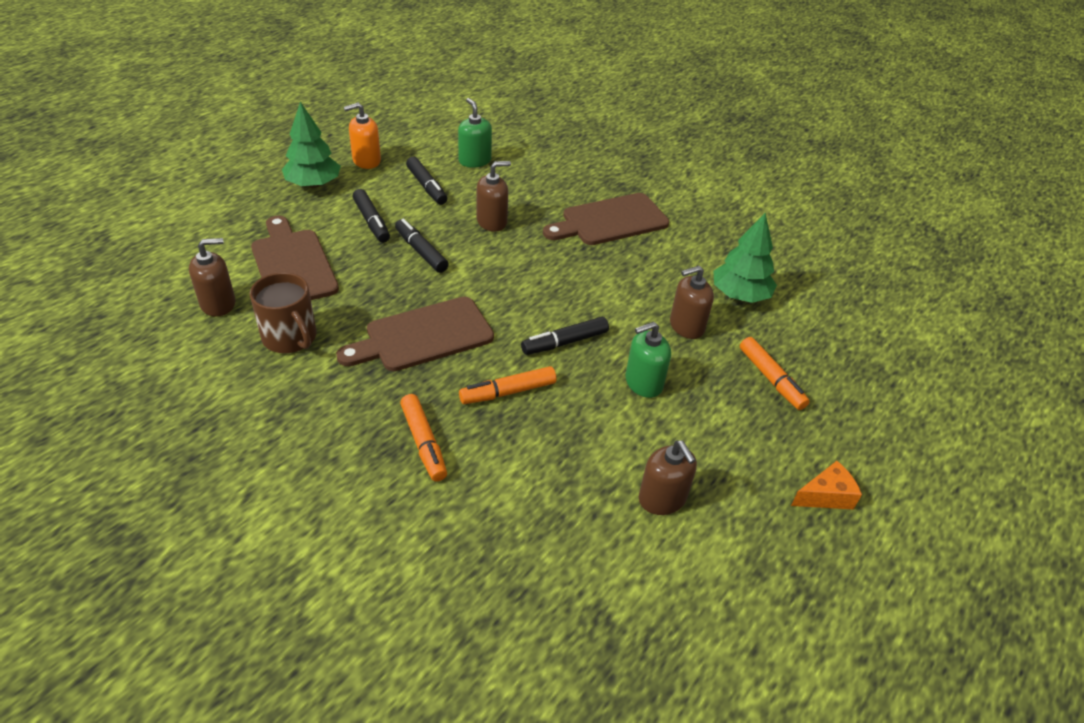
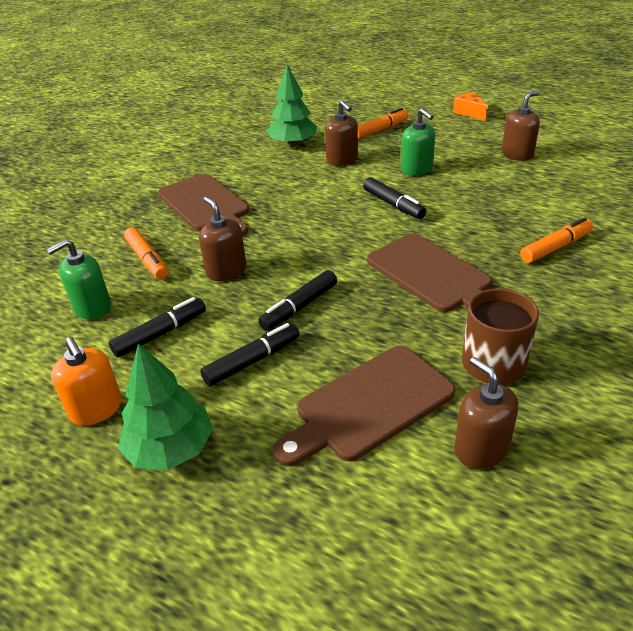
camera: 95 degrees left, 5 degrees down
(508, 392) = (469, 220): orange marker -> orange marker (147, 260)

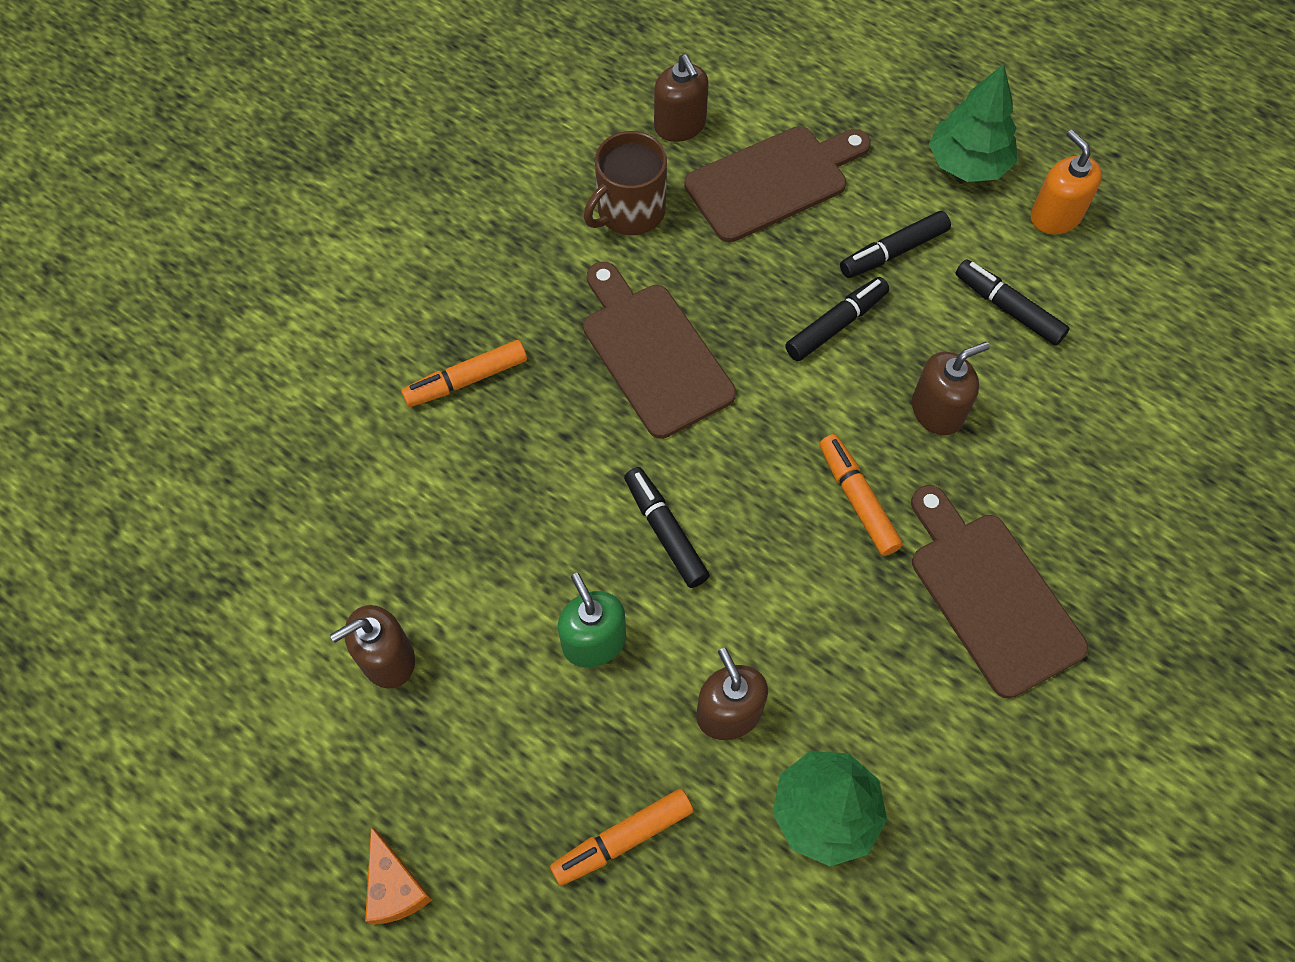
camera: 175 degrees left, 25 degrees up
(92, 308) = (1111, 368): green soap dispenser -> none
(147, 260) = (1060, 457): orange marker -> orange marker (857, 499)
(161, 334) = (1008, 308): black marker -> black marker turned 75 degrees clockwise
(226, 271) = (937, 411): brown soap dispenser -> brown soap dispenser turned 90 degrees counterclockwise

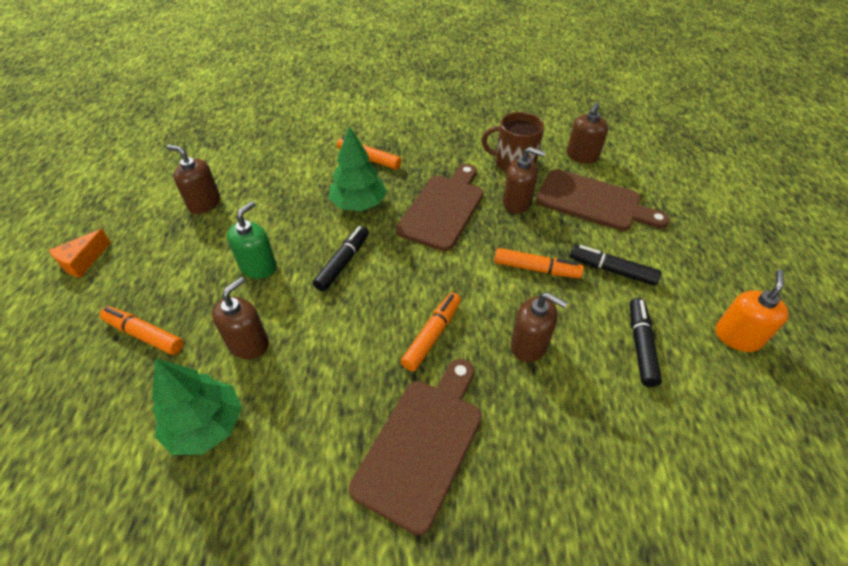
camera: 55 degrees right, 15 degrees down
(709, 263) = (517, 202): none -> brown soap dispenser
(836, 325) = (536, 269): black marker -> orange marker
(968, 163) = (713, 274): green tree -> green tree (359, 204)

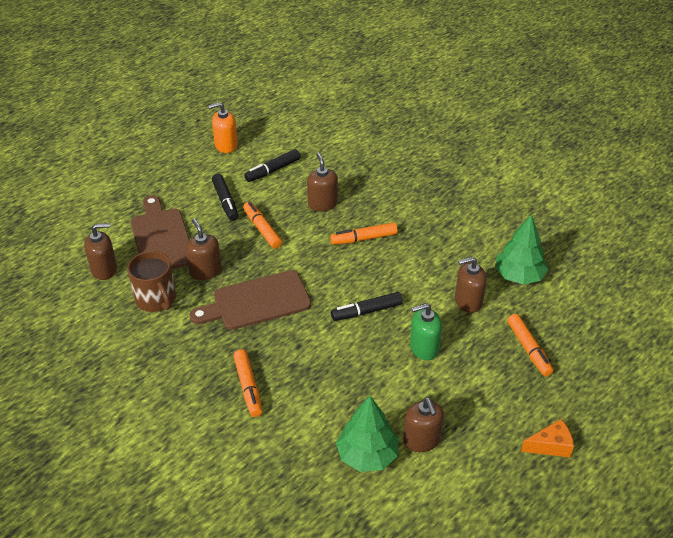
camera: 135 degrees left, 5 degrees down
(359, 204) = (307, 348): green tree -> green tree (367, 455)
(422, 444) = (421, 205): brown cutting board -> none

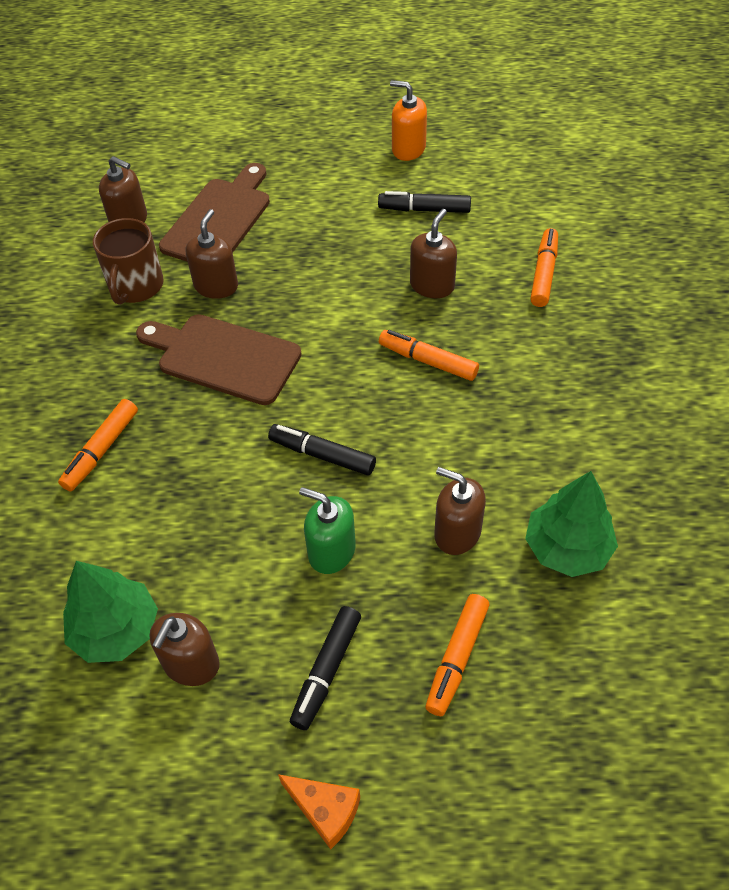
camera: 45 degrees right, 10 degrees up
(225, 202) = (329, 217): black marker -> black marker (326, 671)
(262, 229) = (329, 274): orange marker -> orange marker (544, 273)

